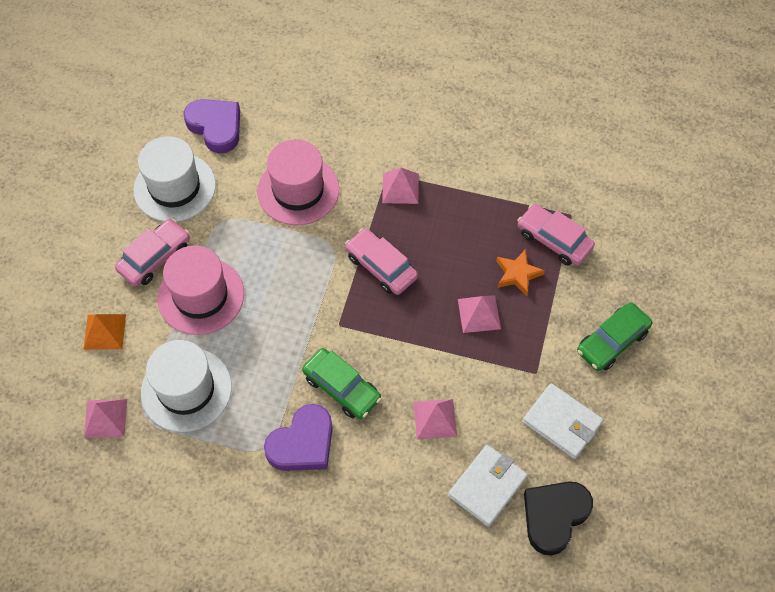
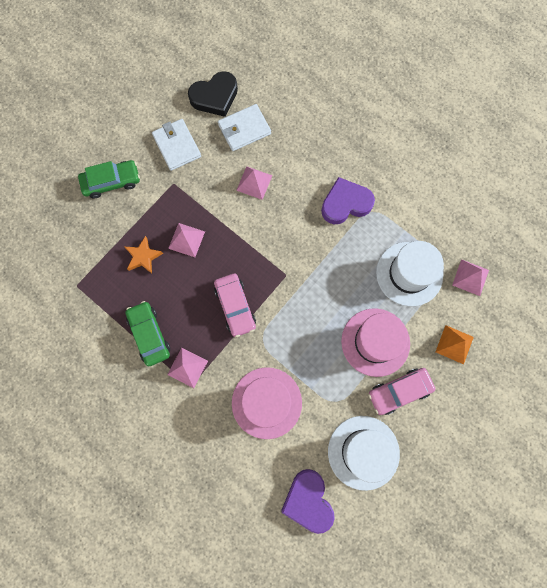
camera: 155 degrees left, 15 degrees up
(342, 388) = (304, 229): green car -> green car (149, 335)
(554, 240) = (101, 271): pink car -> none

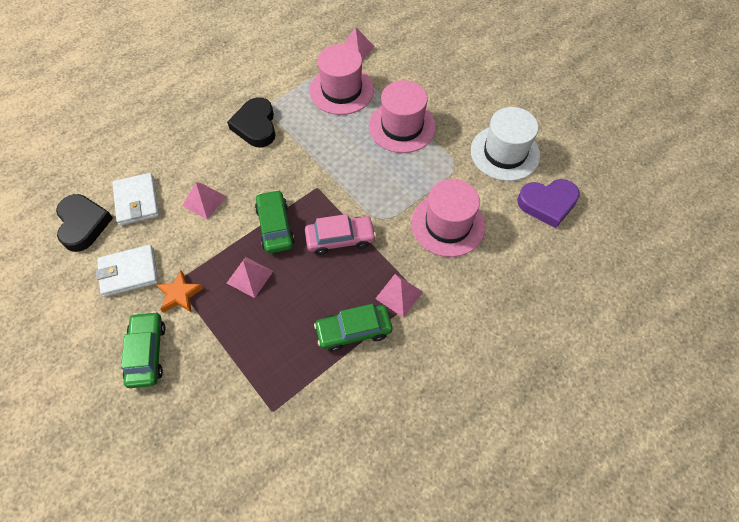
camera: 80 degrees left, 15 degrees down
(143, 257) = (257, 326): orange star -> orange star (180, 294)
(238, 248) = (275, 226): none -> green car
(345, 204) = (256, 126): purple heart -> black heart
(399, 391) = (451, 117): pink car -> none
(409, 274) = (341, 90): white hat -> pink hat
(454, 344) = (414, 71): orange pyramid -> none

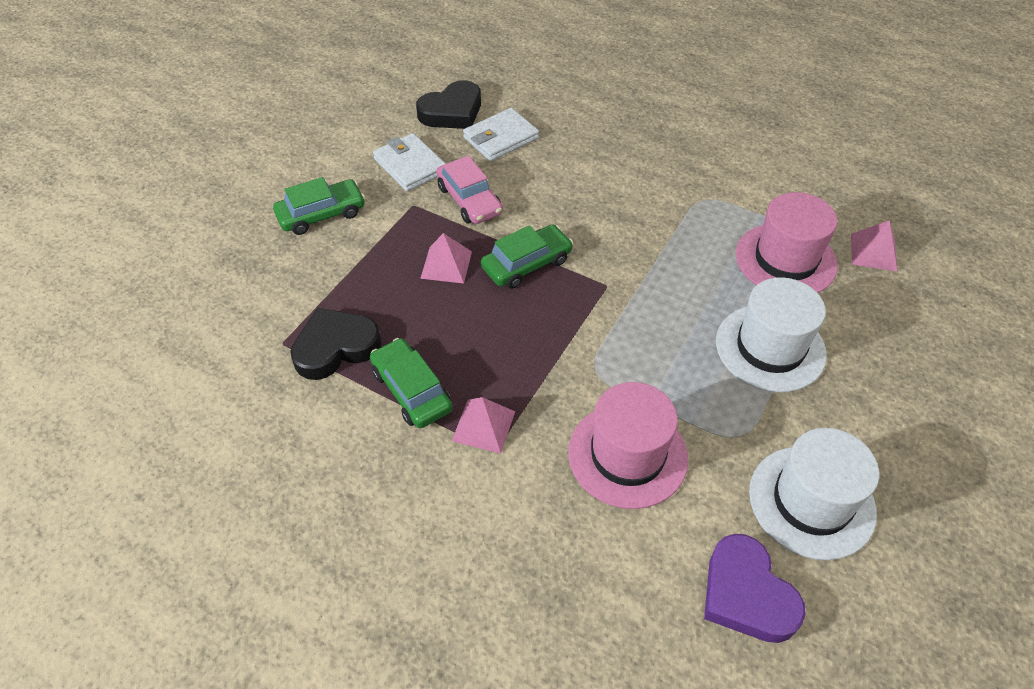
camera: 70 degrees right, 10 degrees down
(180, 294) = (399, 214): orange star -> none
(204, 201) = (529, 190): pink pyramid -> none
(256, 126) = (665, 196): black heart -> black heart (335, 347)
(340, 239) = (540, 334): pink car -> pink car (469, 200)
(402, 126) = (770, 348): pink hat -> white hat

